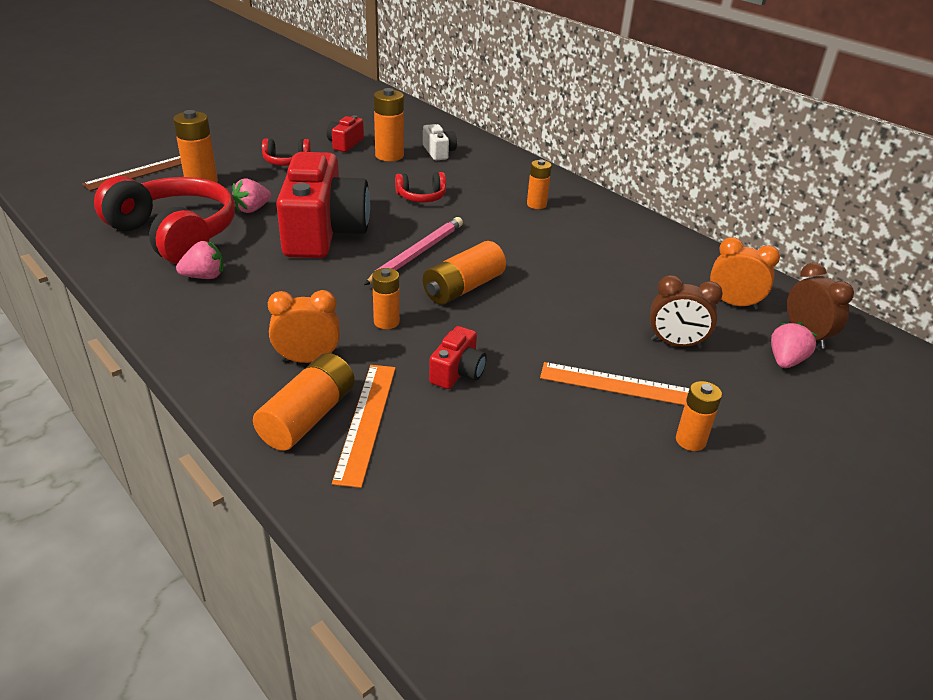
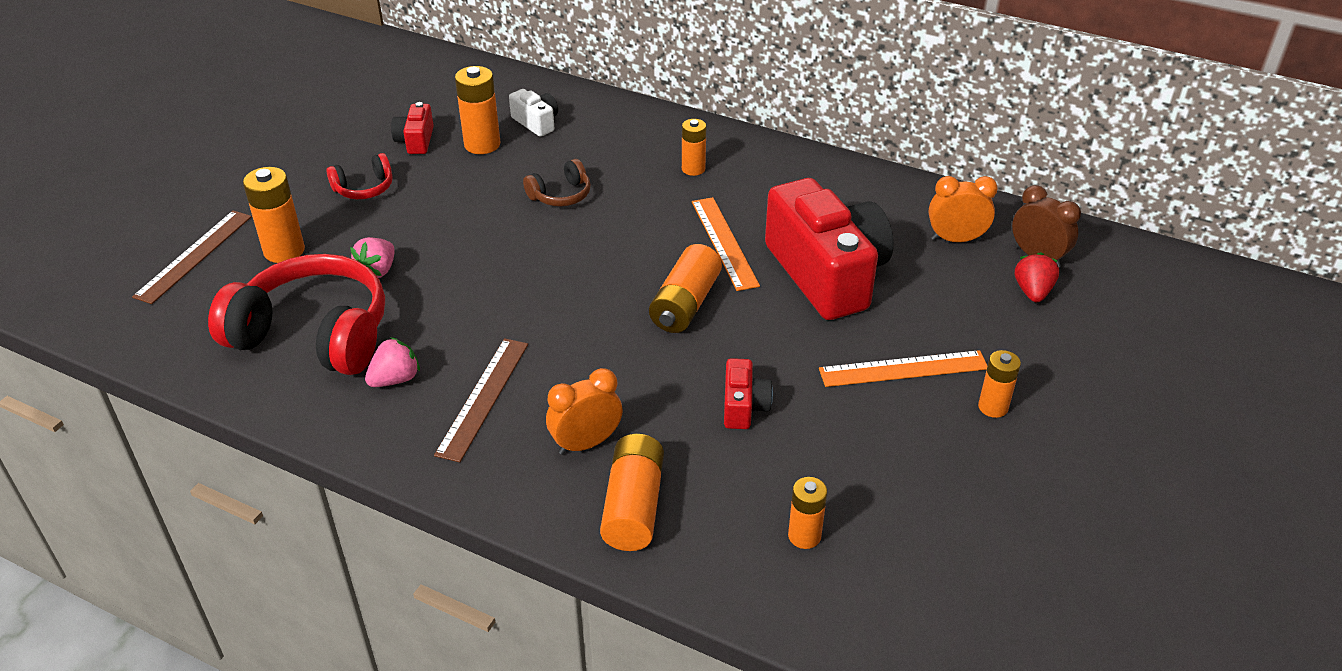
camera: 20 degrees left, 5 degrees up
(256, 306) = (483, 398): none -> brown ruler
(323, 232) = (484, 277): red camera -> red camera (827, 274)
(366, 421) = (693, 491): orange ruler -> orange ruler (724, 242)
(386, 322) = (634, 372): orange battery -> orange battery (804, 536)
(416, 254) = (607, 275): pink pencil -> none
(421, 197) = (560, 195): red headphones -> brown headphones
(675, 344) = (927, 305): brown clock -> none
(785, 361) = (1032, 292): pink strawberry -> red strawberry

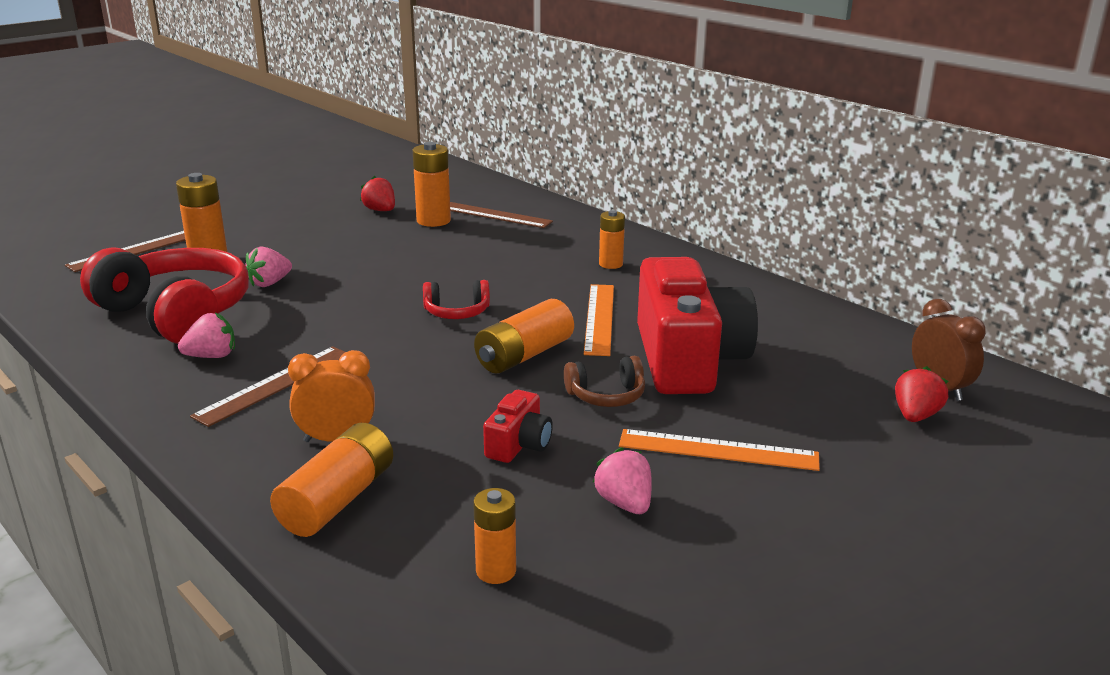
camera: 20 degrees right, 15 degrees down
(364, 188) = (310, 232): red headphones -> red headphones (457, 312)
(416, 141) = (380, 210): red camera -> red strawberry
(536, 122) = (492, 214): white camera -> brown ruler
(560, 195) = (472, 262): brown headphones -> brown headphones (606, 395)
(862, 443) = (624, 503): none -> pink strawberry
(955, 239) = (850, 358): orange clock -> none
(993, 407) = (803, 505): orange battery -> none

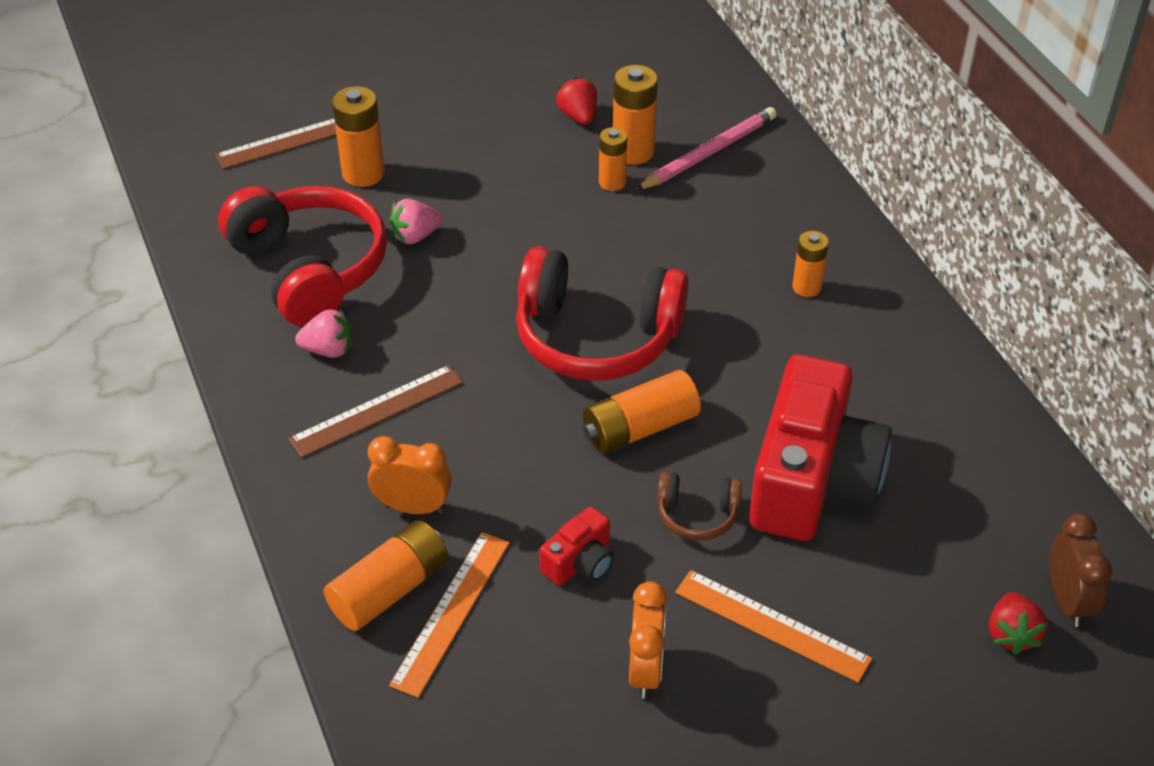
camera: 20 degrees right, 20 degrees up
(457, 312) = (596, 336): red headphones -> red headphones, size x2.18
(492, 214) = (708, 153): brown ruler -> pink pencil
(496, 571) = (496, 717): orange battery -> orange battery (612, 182)
(599, 318) = (748, 385): orange ruler -> orange ruler (451, 612)
(624, 503) = (645, 670): pink strawberry -> orange clock
(915, 416) = (1011, 634): red strawberry -> red strawberry turned 135 degrees clockwise

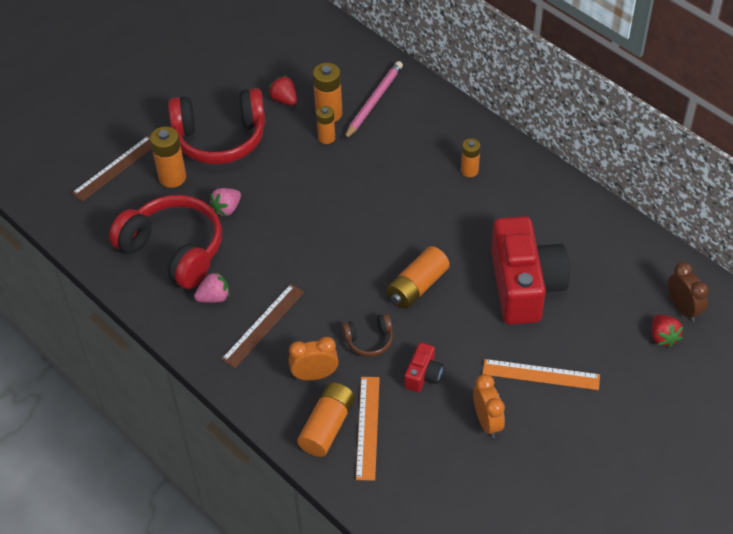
camera: 20 degrees left, 5 degrees up
(596, 336) = (366, 239): red headphones -> red headphones (220, 138)
(697, 514) = (473, 326): brown headphones -> brown headphones (369, 340)

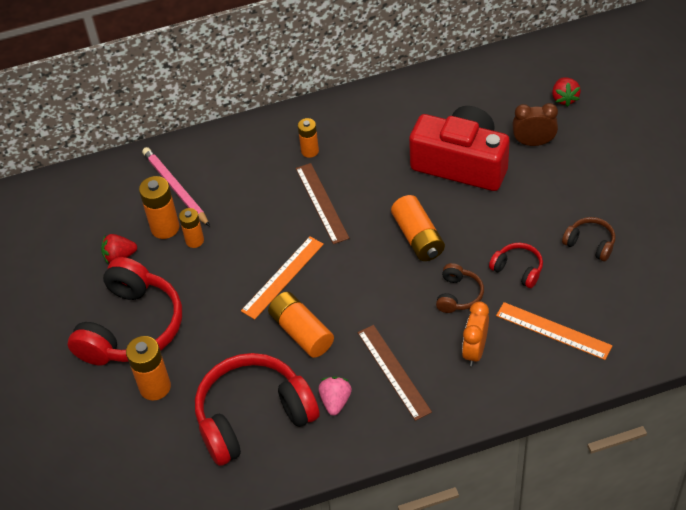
camera: 60 degrees left, 0 degrees up
(116, 168) = (105, 435): brown ruler -> brown ruler (322, 203)
(227, 209) = (229, 353): pink strawberry -> none
(327, 426) = (537, 361): orange battery -> orange battery (301, 332)
(423, 375) = (518, 269): red camera -> red headphones
(487, 422) = (590, 243): orange clock -> brown headphones
(541, 374) = (560, 189): orange ruler -> orange ruler (283, 277)
(663, 337) = (564, 98): red strawberry -> red strawberry turned 75 degrees clockwise
(683, 308) = (543, 75): brown clock -> brown clock (533, 142)

